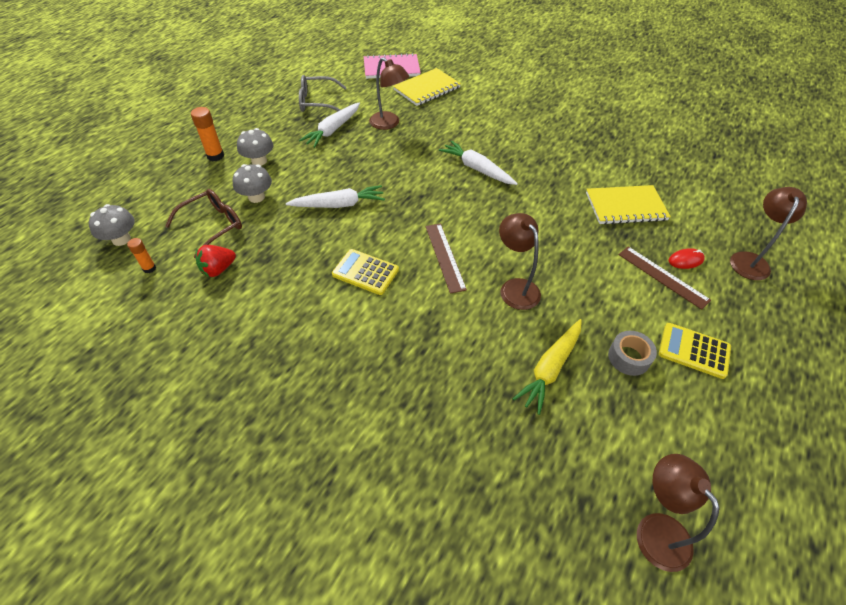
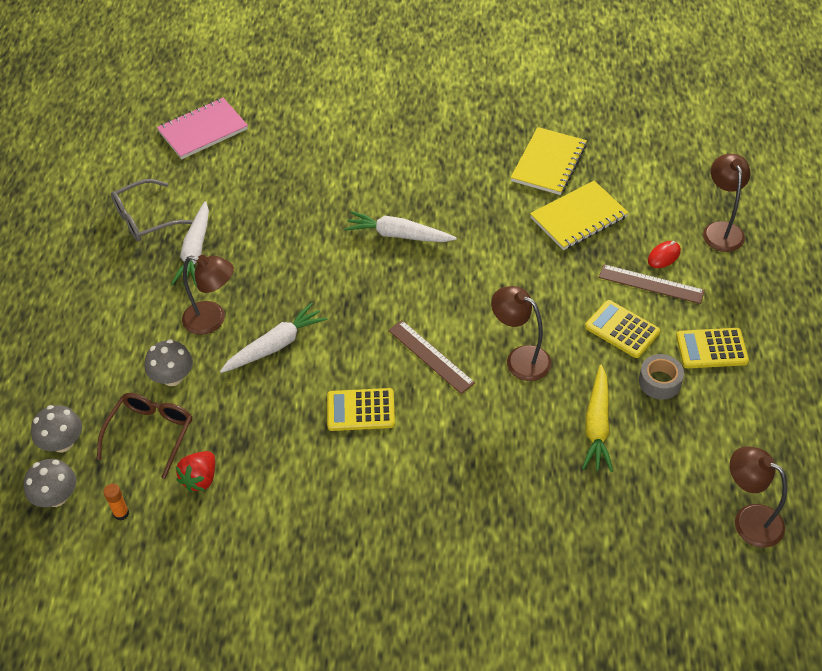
camera: 25 degrees left, 0 degrees up
(215, 156) = (77, 347): orange glue stick -> none
(259, 161) = (137, 330): grey mushroom -> grey mushroom (62, 443)
(389, 124) = (257, 215): brown lamp -> brown lamp (213, 320)
(427, 89) = (269, 145): yellow notebook -> yellow notebook (548, 163)
(617, 301) = (622, 329): none -> yellow calculator

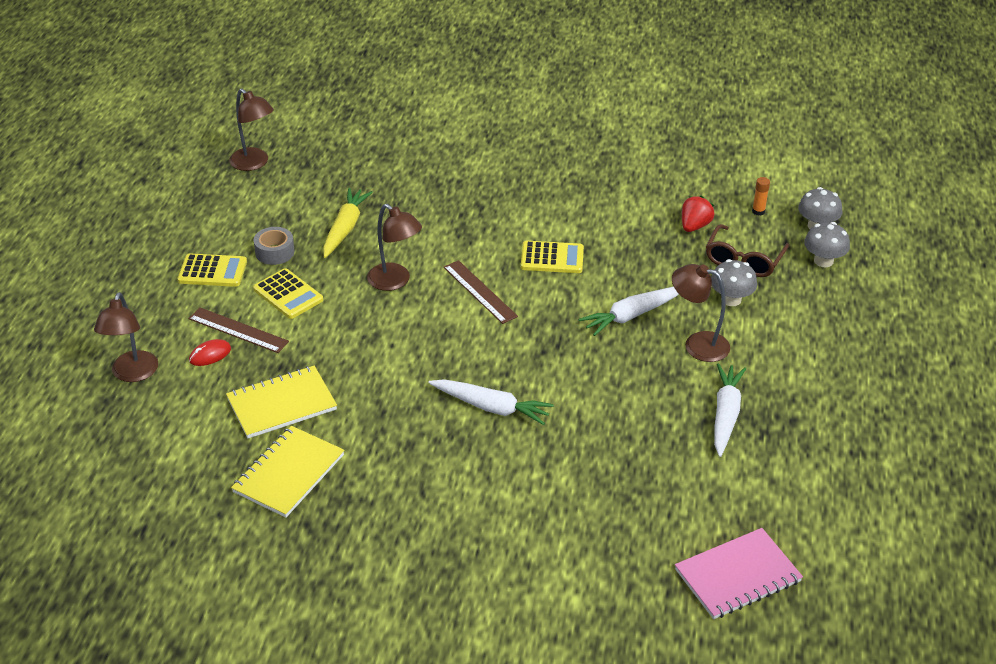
camera: 175 degrees left, 10 degrees down
(145, 219) = (792, 459): grey glasses -> none

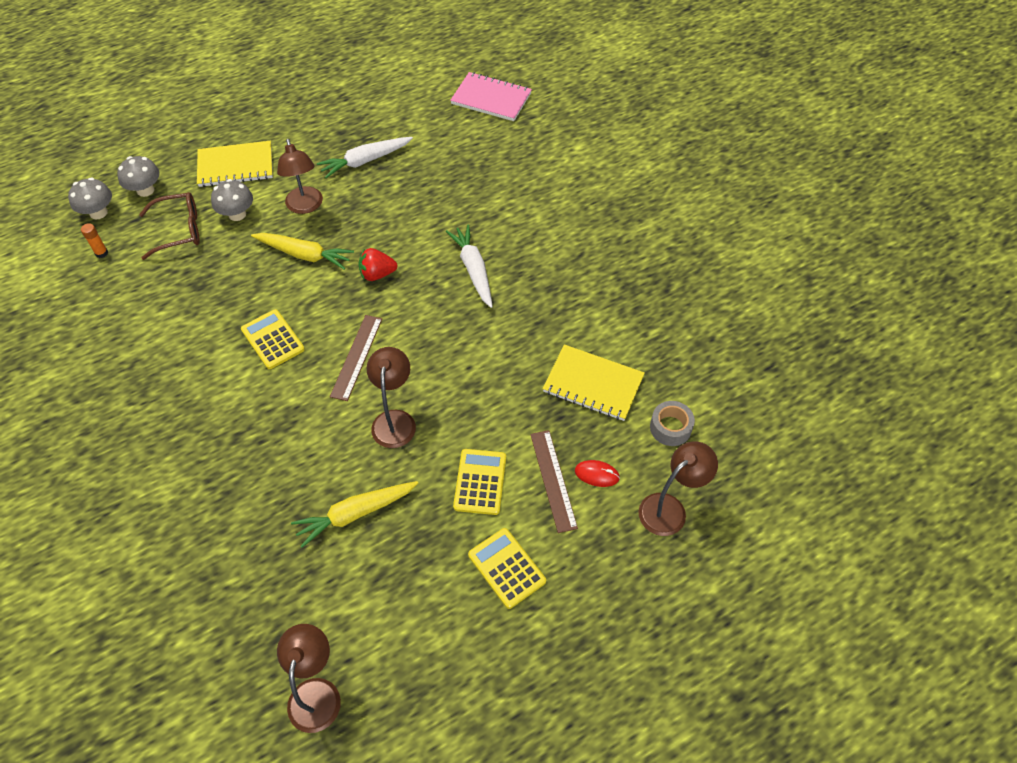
camera: 130 degrees left, 15 degrees up
(274, 252) = (437, 541): grey tape -> grey tape (670, 428)
(289, 473) = (642, 330): yellow notebook -> yellow notebook (236, 166)
(632, 315) = (304, 255): white carrot -> yellow carrot
(694, 226) = (154, 279): red strawberry -> red strawberry (377, 274)

